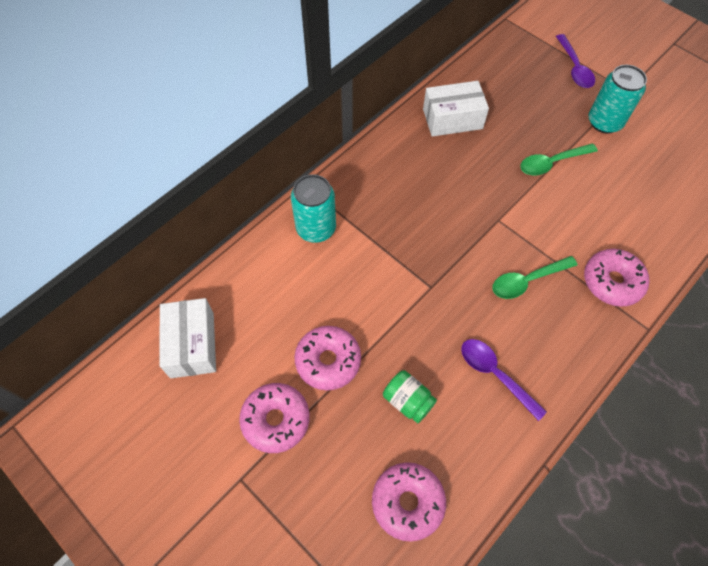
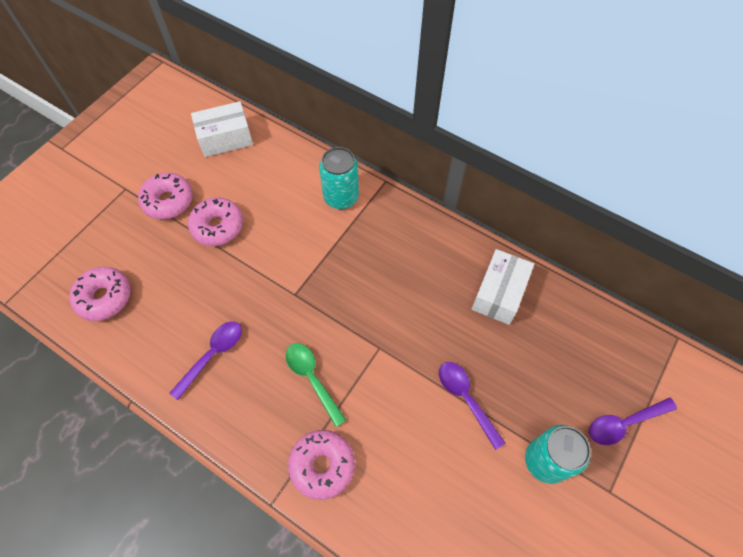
camera: 80 degrees right, 0 degrees up
(408, 401) = (186, 288): green jar -> none
(452, 119) = (499, 293): white box -> white box turned 45 degrees clockwise
(551, 163) = (466, 399): green spoon -> purple spoon

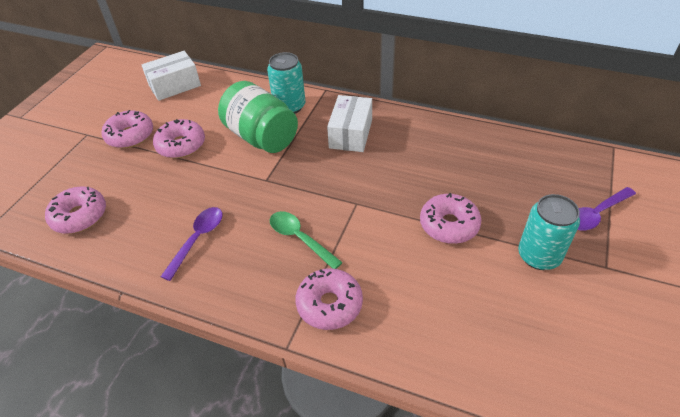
camera: 10 degrees left, 15 degrees down
(302, 234) = (261, 137): none -> green jar
(466, 399) = (449, 225): purple spoon -> pink donut
(499, 293) = (450, 145): white box -> white box (351, 134)

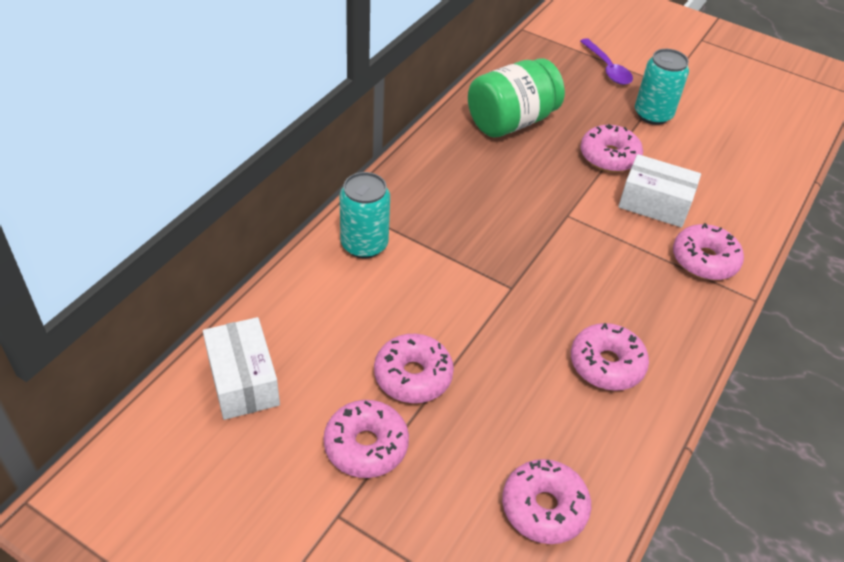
camera: 85 degrees left, 0 degrees up
(197, 239) = (606, 364): purple spoon -> pink donut
(261, 137) = (423, 282): green jar -> green jar (511, 121)
(300, 238) = (615, 269): green spoon -> none
(351, 134) = (445, 196): white box -> white box (654, 203)

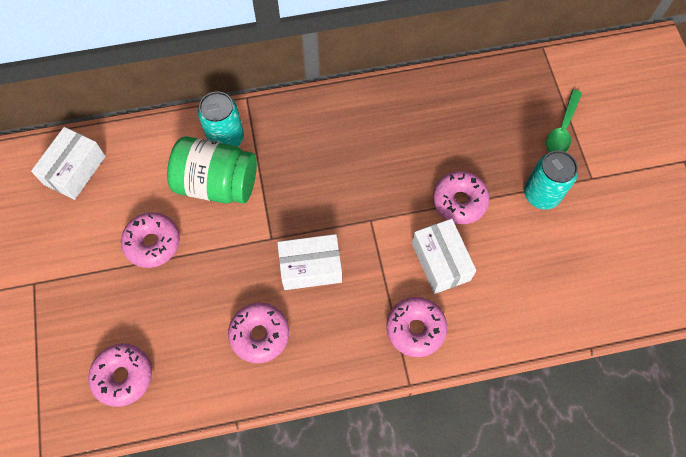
camera: 50 degrees right, 20 degrees up
(366, 446) = (86, 260): pink donut -> none
(511, 121) = (428, 120): green jar -> green jar (217, 183)
(572, 282) = (310, 267): none -> white box
(607, 68) = (562, 129): purple spoon -> green spoon

